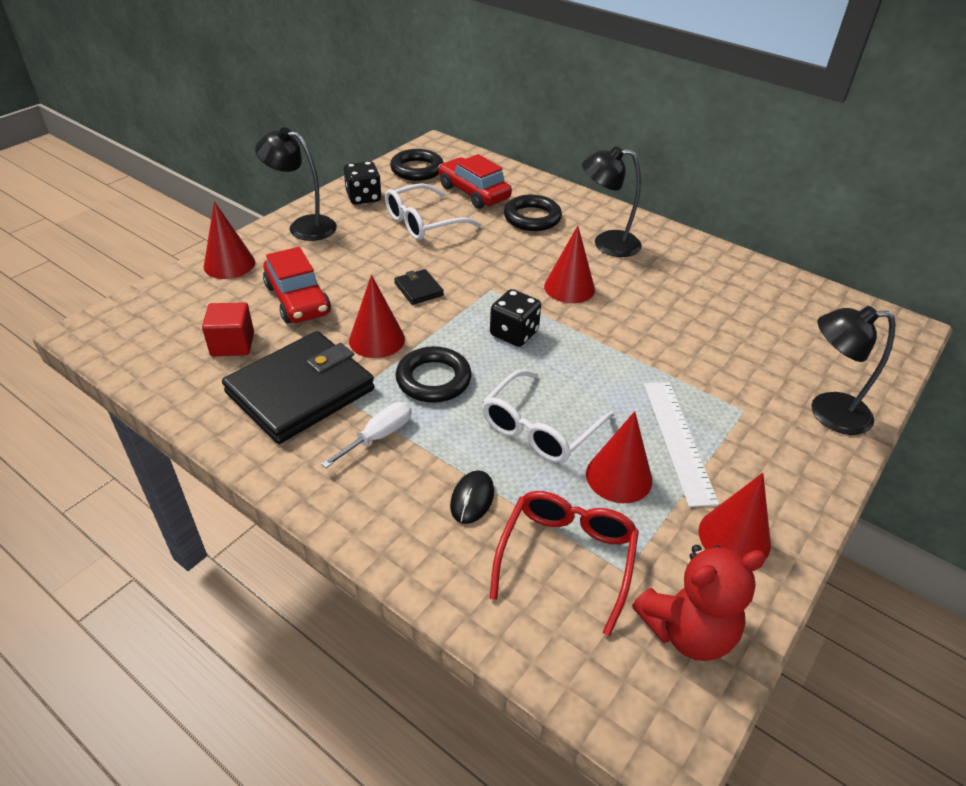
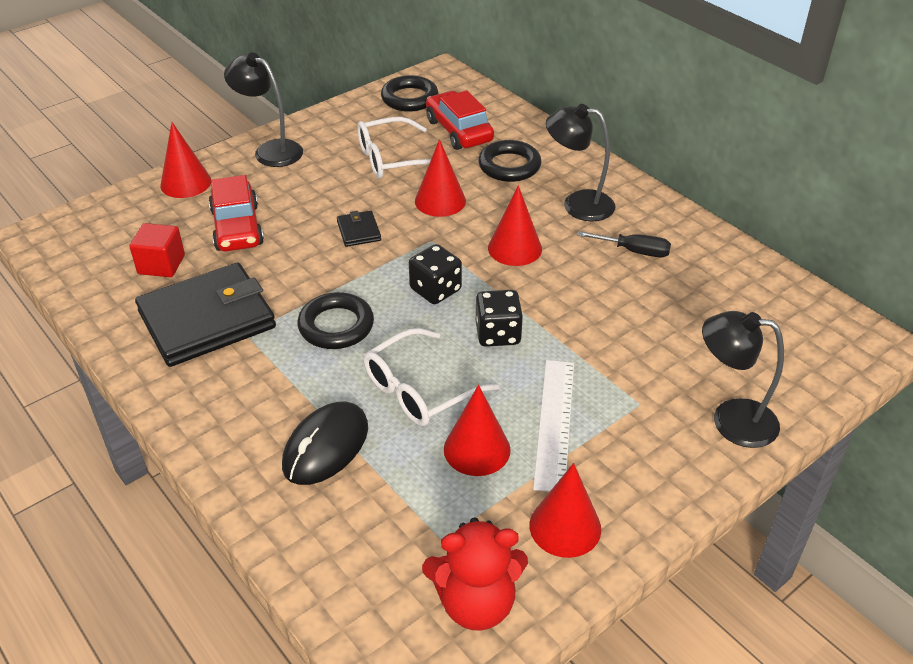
camera: 15 degrees right, 0 degrees up
(363, 197) = (342, 125): black dice -> black dice (498, 334)
(377, 339) = (297, 278): red cone -> red cone (440, 201)
(378, 436) = (262, 373): white screwdriver -> none
(472, 499) = (326, 446): black mouse -> black mouse, size x1.71
(566, 557) = (391, 516): red glasses -> none
(674, 278) = (634, 251): none -> black screwdriver

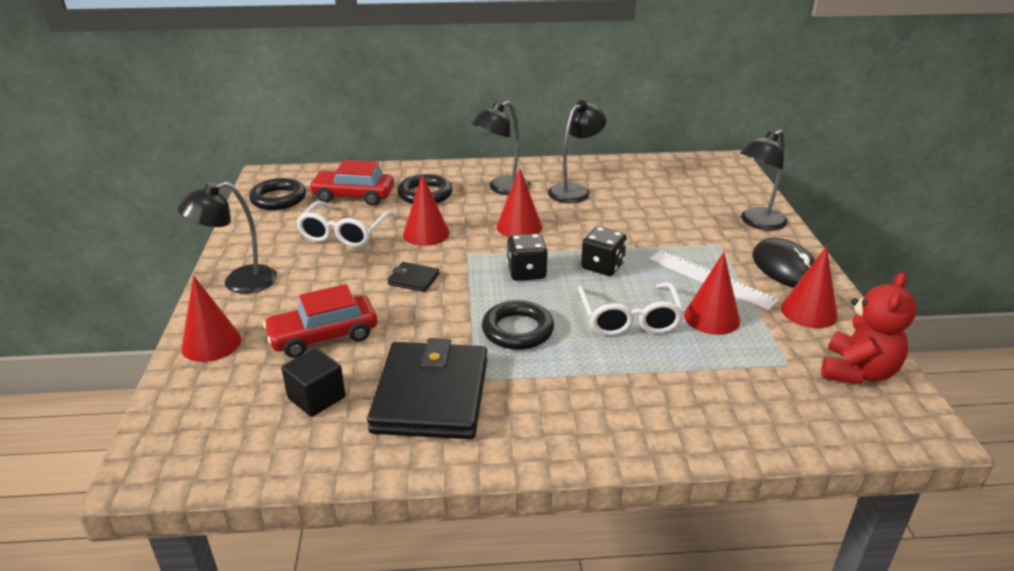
camera: 55 degrees left, 10 degrees down
(161, 264) = (316, 398): red cube -> black cube
(237, 227) = (323, 336): red car -> red car turned 135 degrees clockwise
(326, 446) = (654, 384): black mouse -> black mouse (785, 268)
(634, 251) = (574, 190): black screwdriver -> black lamp

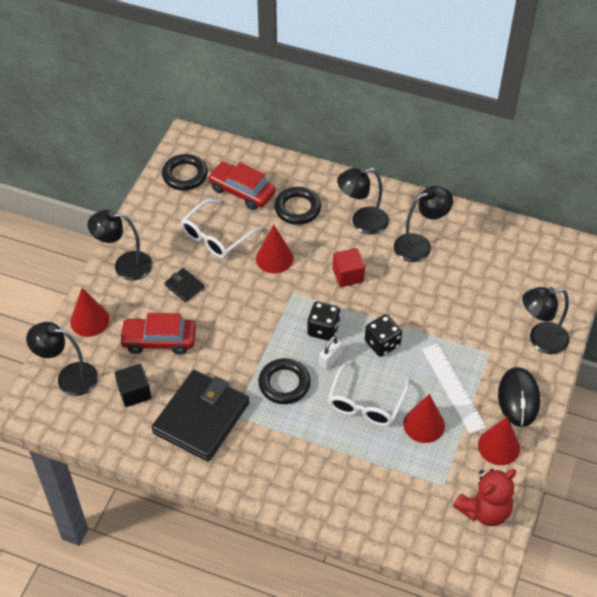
camera: 25 degrees right, 20 degrees up
(204, 411) = (69, 378): none -> black lamp
(413, 279) = (241, 306): black wallet -> black wallet (184, 286)
(519, 226) = (348, 275): red cone -> red cube
(555, 294) = (330, 359): none -> white padlock

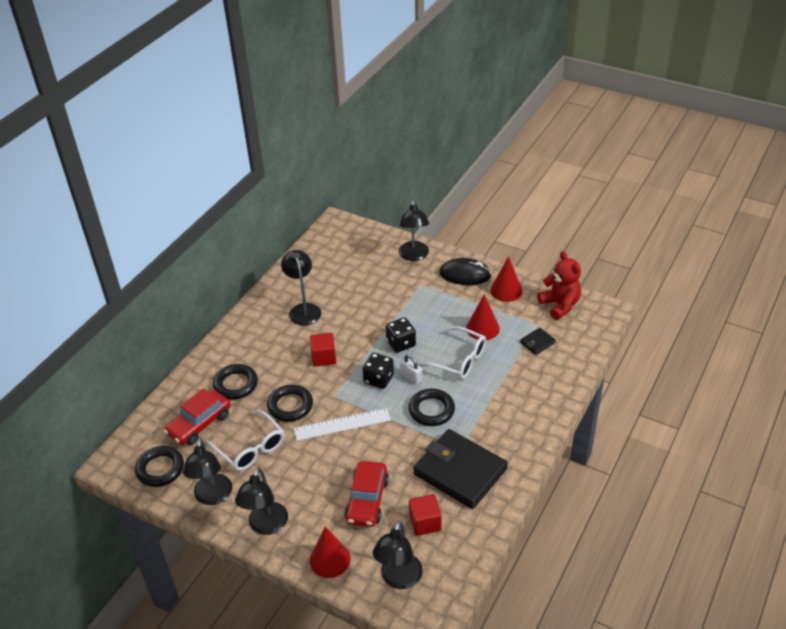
camera: 80 degrees left, 10 degrees down
(134, 392) = (425, 522): black cube -> red cube
(184, 286) = (306, 476): black wallet -> black wallet (537, 343)
(274, 258) = (290, 406): red cone -> black ring
(362, 222) = (267, 342): black lamp -> black lamp (212, 497)
(453, 387) = (450, 307): white ruler -> white ruler (342, 424)

